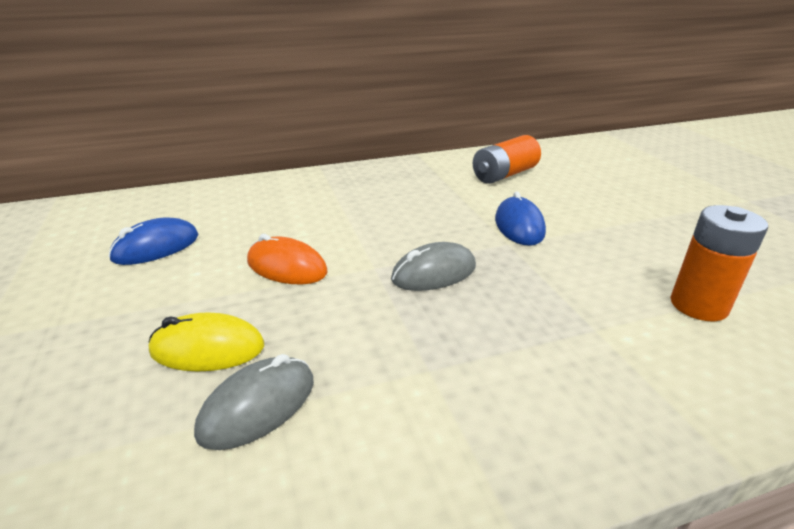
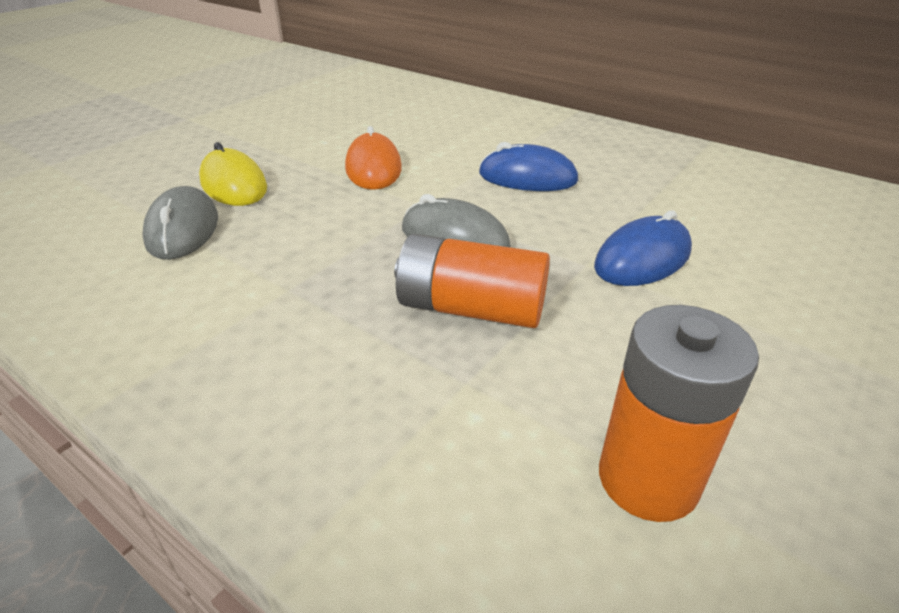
camera: 55 degrees right, 5 degrees up
(156, 247) = (340, 114): blue mouse -> blue mouse (527, 178)
(258, 406) = (183, 229): grey mouse -> grey mouse turned 75 degrees clockwise
(504, 174) = (771, 208): orange battery -> orange battery (471, 308)

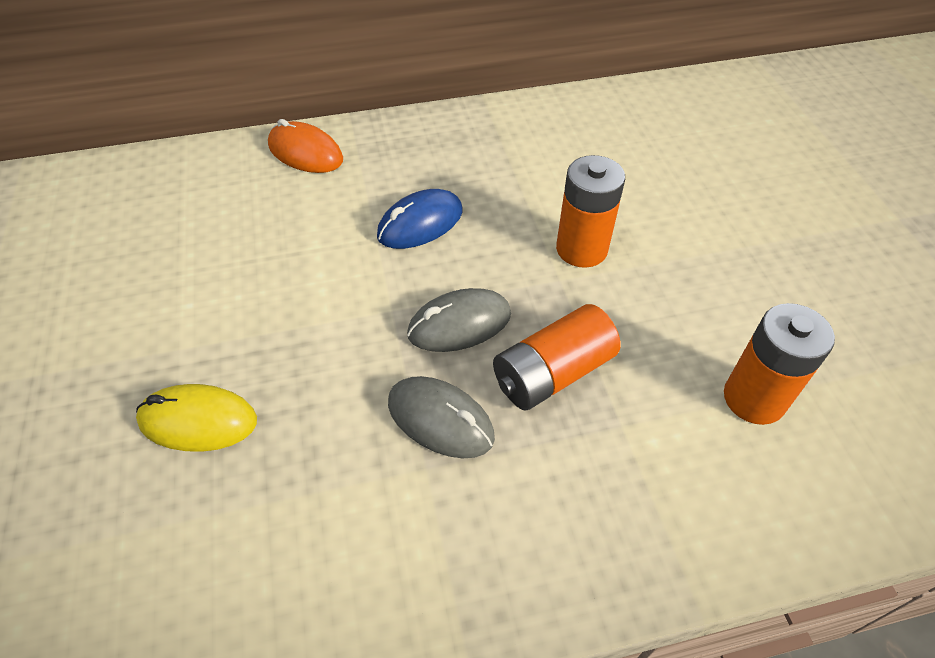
camera: 50 degrees left, 15 degrees up
(183, 229) = (246, 501): grey mouse -> grey mouse (440, 420)
(373, 168) = (291, 303): orange mouse -> orange mouse (305, 153)
(642, 259) = (581, 249): blue mouse -> orange battery

